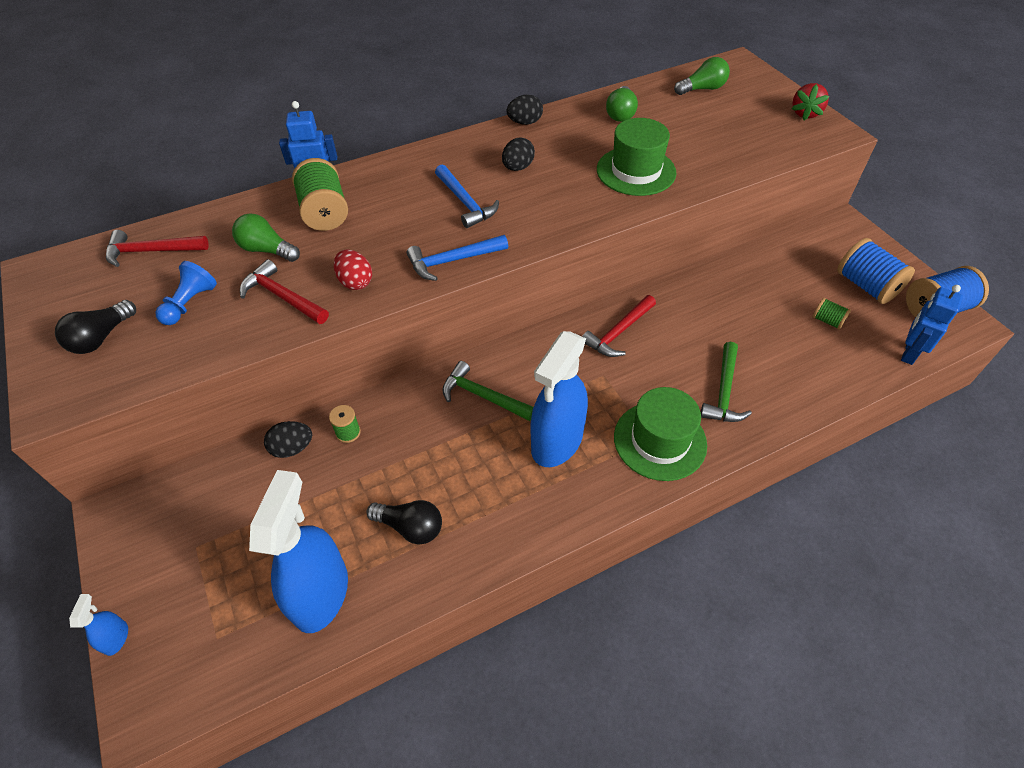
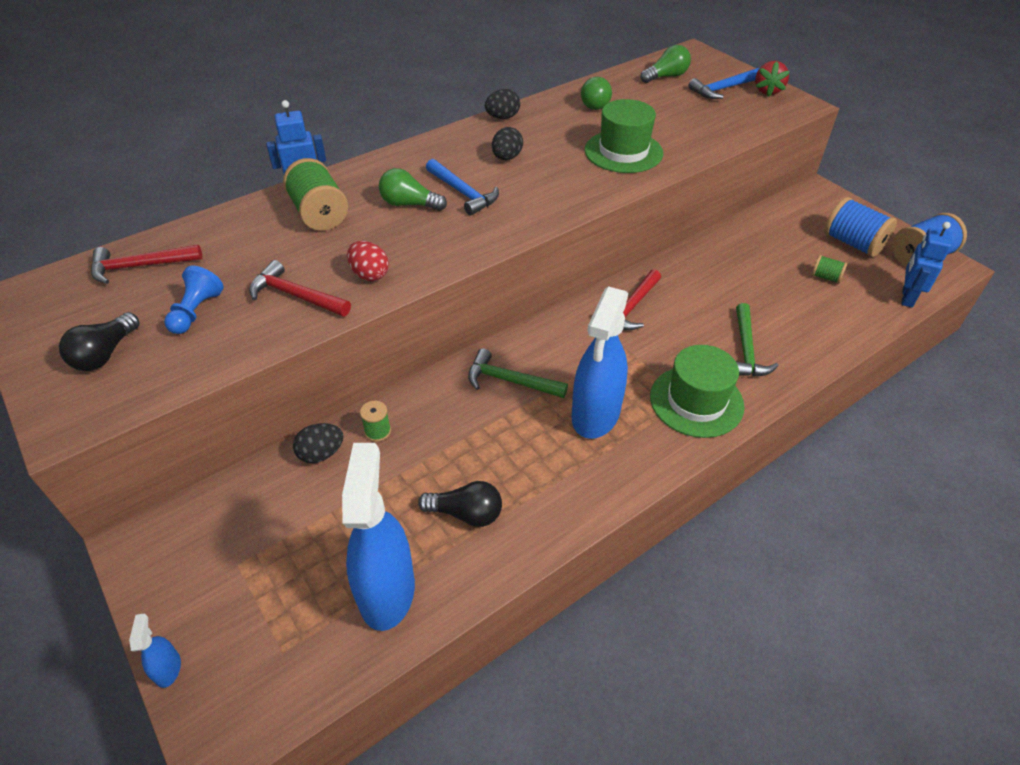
camera: 10 degrees left, 5 degrees down
(267, 250) = (267, 254): green light bulb -> green light bulb (409, 204)
(453, 261) = (465, 246): blue hammer -> blue hammer (723, 89)

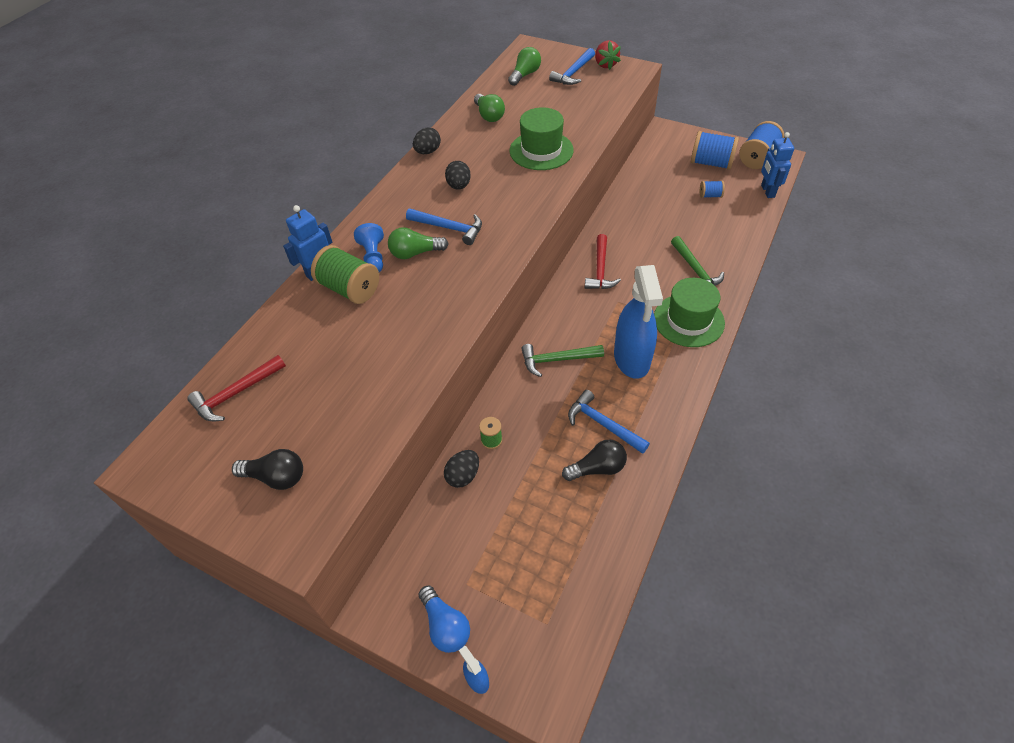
camera: 25 degrees left, 5 degrees up
(105, 354) = (276, 477): black light bulb -> black light bulb turned 75 degrees counterclockwise
(184, 595) = (445, 625): none -> blue light bulb
(196, 311) = (320, 410): blue pawn -> blue pawn (373, 257)
(296, 296) = (390, 363): red hammer -> none
(370, 274) = (433, 323): red egg -> none
(387, 591) = (585, 546): blue spray bottle -> none
(509, 469) = (603, 424): none -> blue hammer
(825, 277) = (710, 195): green spool -> blue spool

